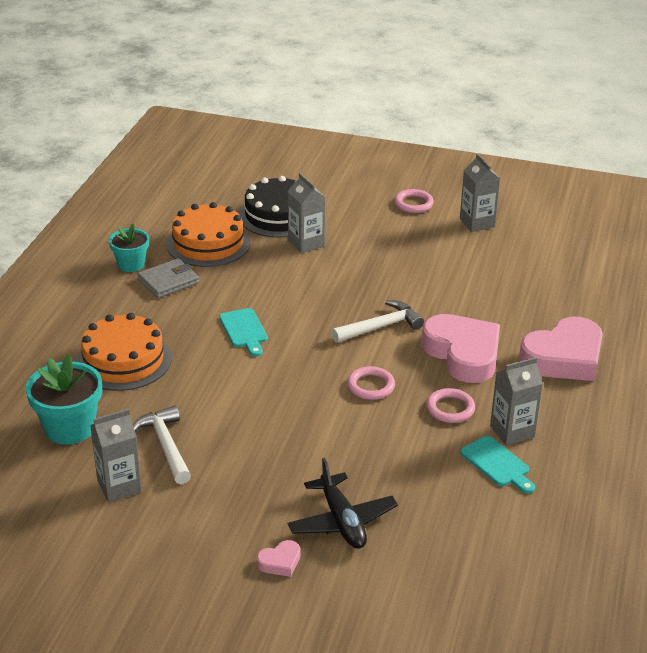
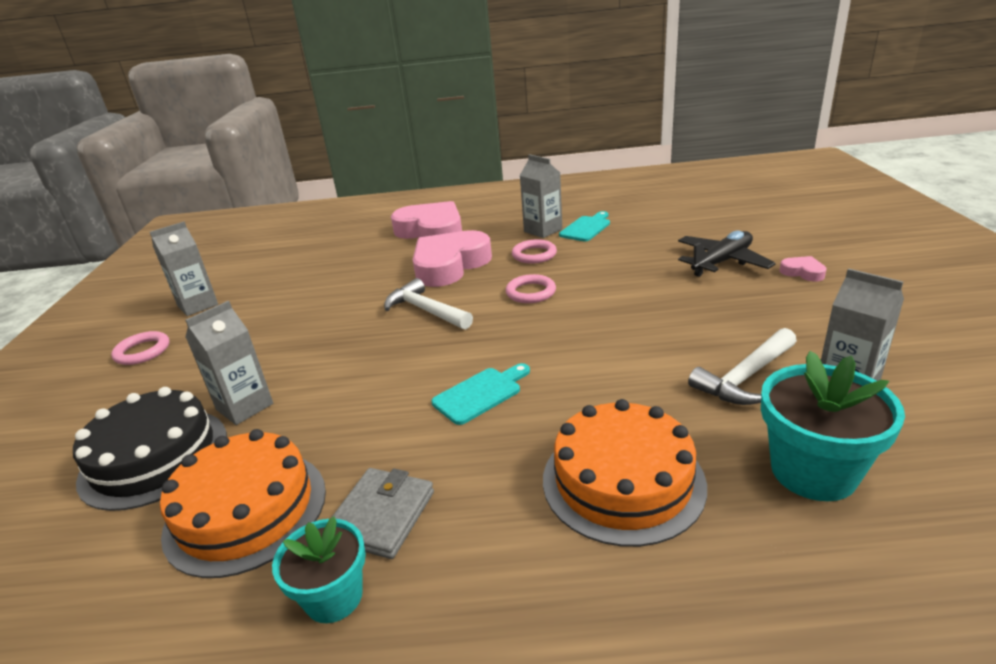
camera: 105 degrees left, 5 degrees down
(168, 281) = (381, 516): grey wallet -> grey wallet turned 75 degrees clockwise

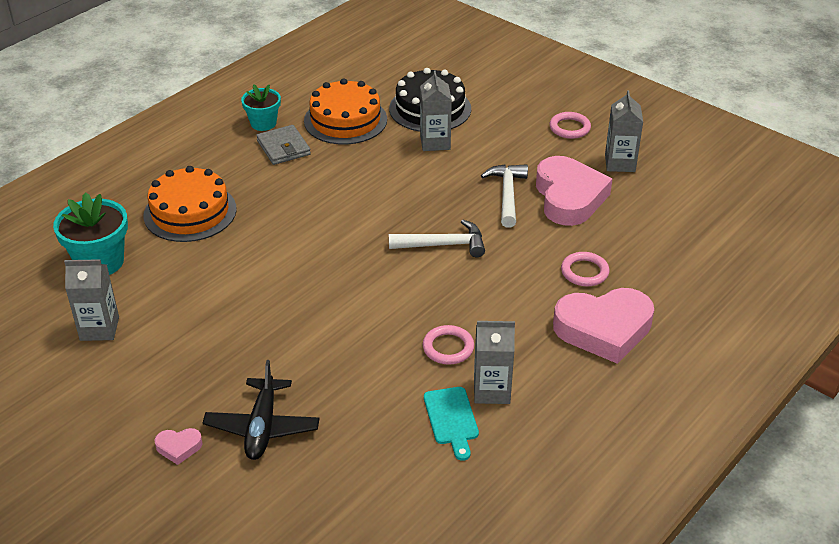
camera: 130 degrees right, 10 degrees up
(450, 265) = (503, 295): pink heart -> pink heart (569, 197)
(480, 394) = (314, 213): turquoise cutting board -> none
(531, 292) = (389, 301): pink ring -> pink ring (584, 272)
(745, 377) = (165, 303): white hammer -> white hammer (507, 195)

